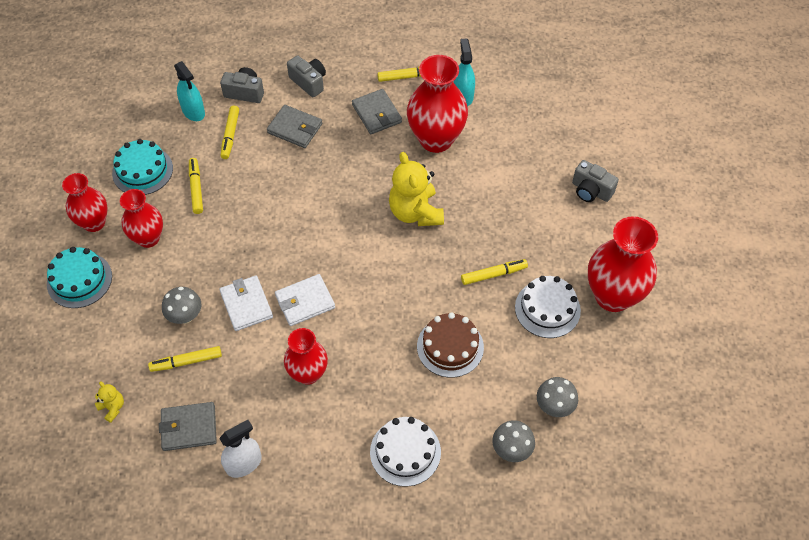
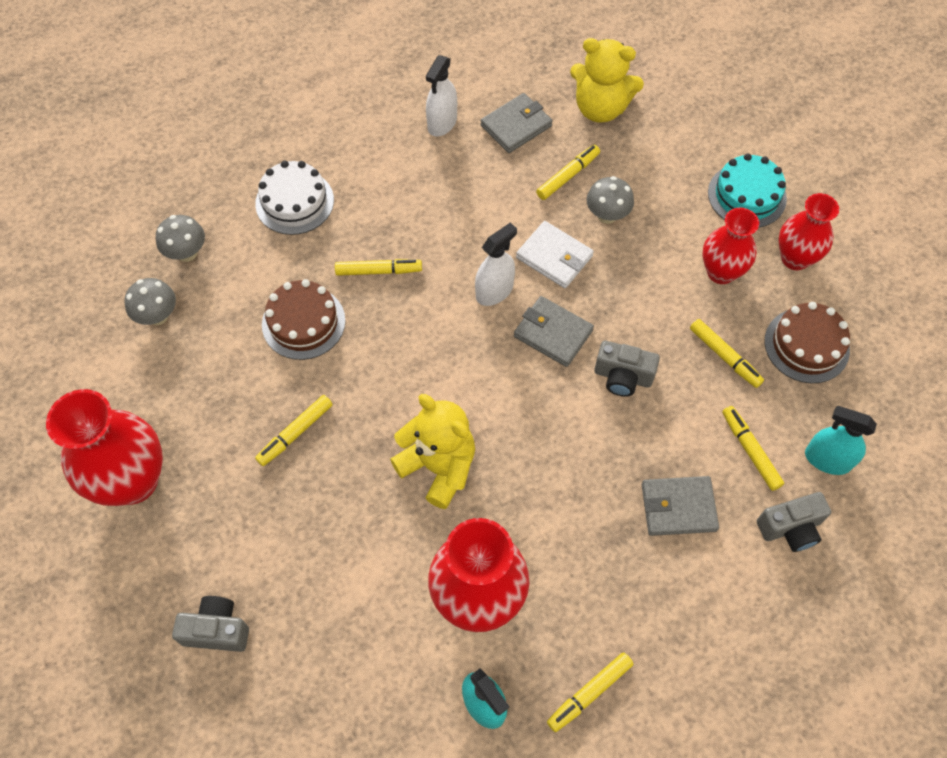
camera: 150 degrees right, 5 degrees up
(112, 407) = (600, 108): yellow teddy bear -> yellow teddy bear, size x2.16
(142, 170) = (806, 345): turquoise cake -> brown cake
(305, 302) = (494, 291): white wallet -> white spray bottle
(308, 373) = (438, 223): red vase -> none
(309, 82) = (720, 597): grey camera -> grey camera (622, 377)
(375, 358) = (378, 271): none -> yellow marker
(377, 114) = (587, 596): grey wallet -> grey wallet (553, 333)
(547, 309) = (209, 422): white cake -> none

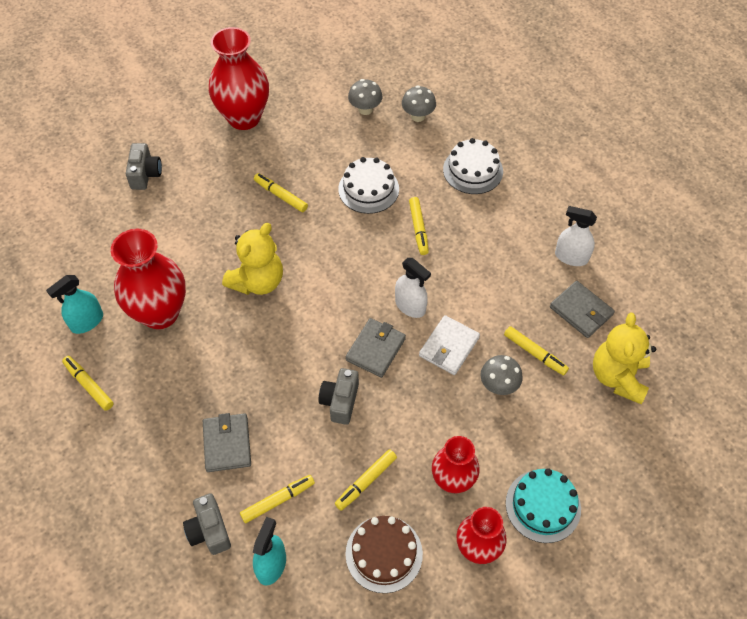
camera: 85 degrees right, 5 degrees down
(303, 322) = (368, 189): brown cake -> white cake

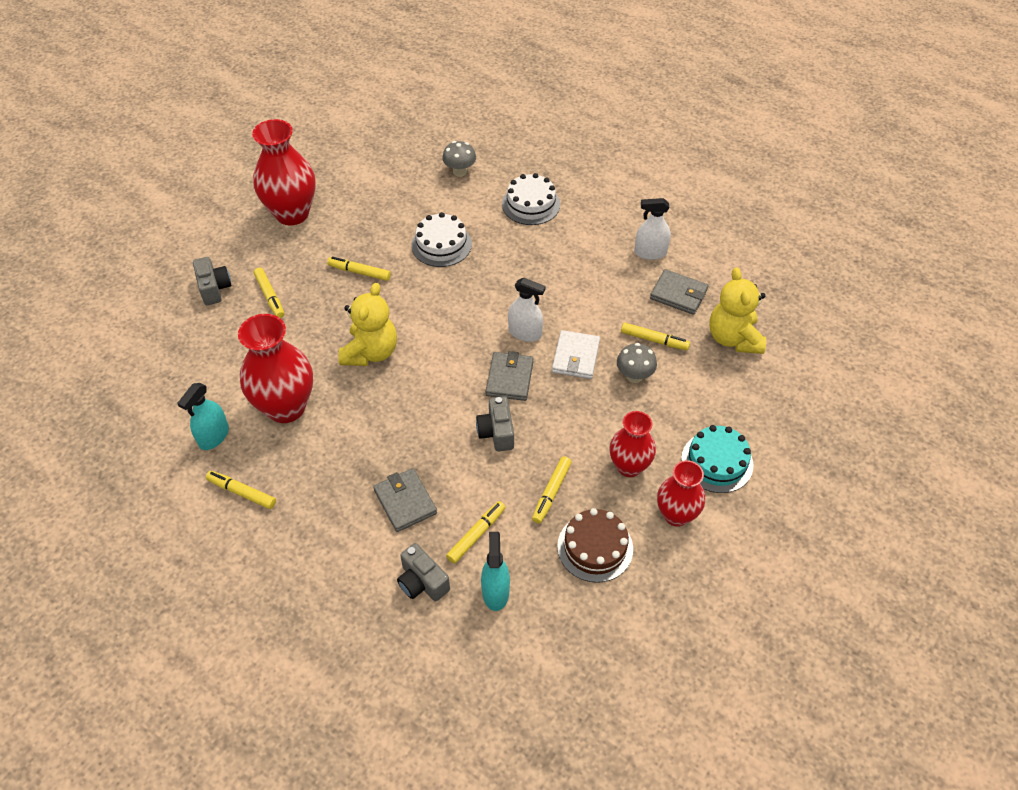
camera: 20 degrees left, 5 degrees down
(365, 109) = (407, 178): grey mushroom -> none
(418, 229) = (503, 266): yellow marker -> yellow marker (270, 296)

